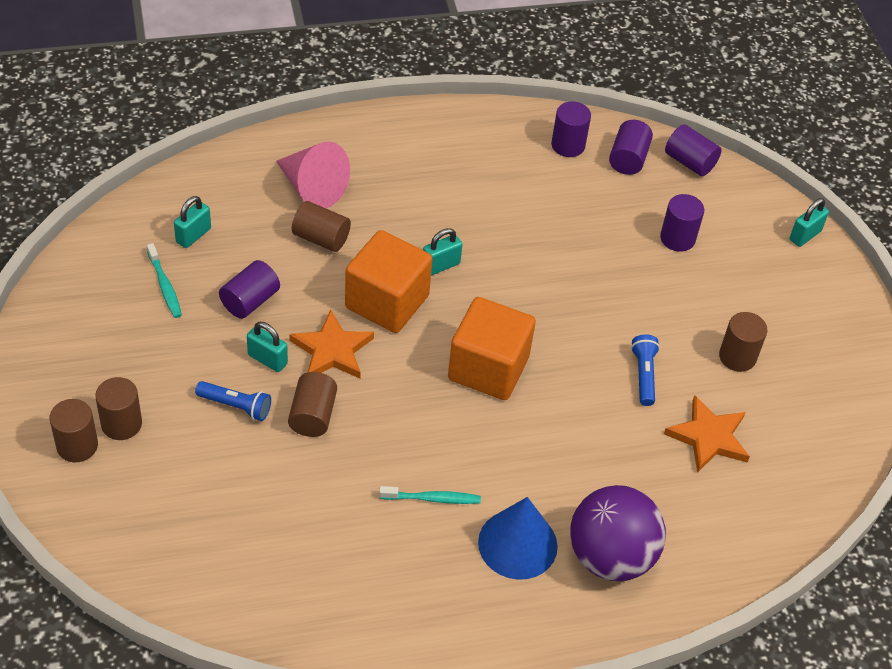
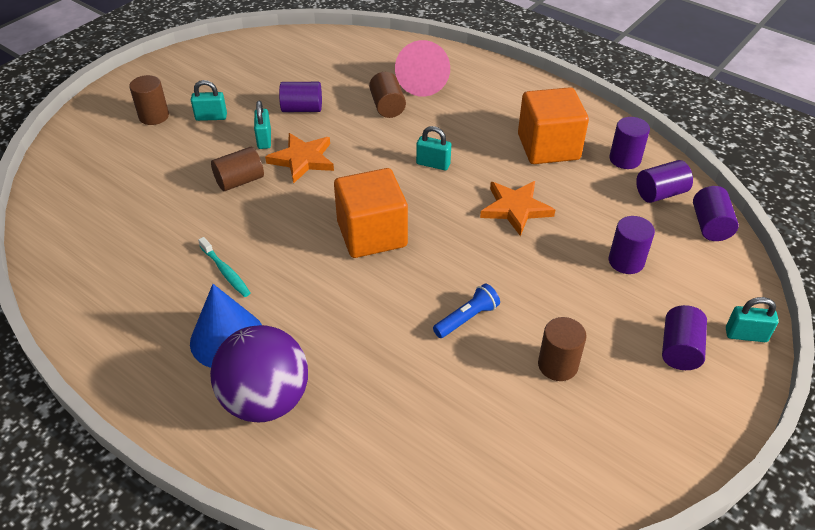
camera: 55 degrees right, 5 degrees down
(77, 446) = (121, 111): brown cylinder -> none
(165, 286) = (275, 75): turquoise toothbrush -> none
(193, 235) = (325, 64): turquoise padlock -> turquoise padlock (211, 117)
(236, 406) = (213, 148): blue flashlight -> none
(387, 302) = (371, 159): orange cube -> orange cube (548, 147)
(708, 437) = (452, 394): orange star -> orange star (515, 209)
(785, 280) = (679, 349): none -> purple cylinder

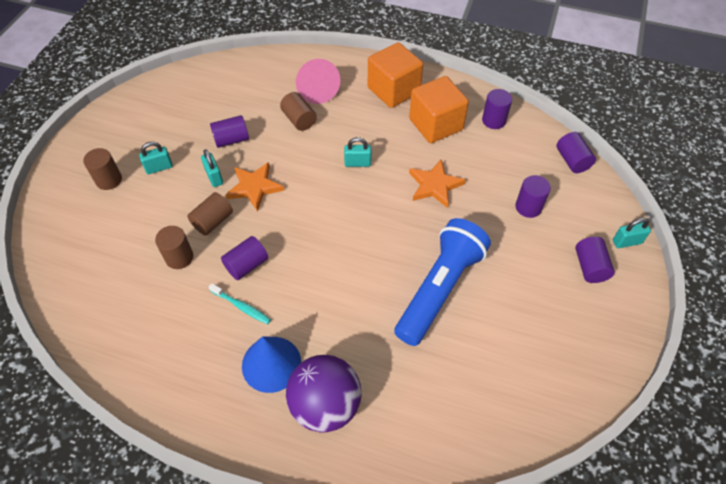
camera: 20 degrees left, 10 degrees up
(372, 234) = (339, 239): orange cube -> orange cube (393, 90)
(467, 318) = (439, 289): blue flashlight -> blue flashlight, size x2.39
(557, 365) = (516, 306): brown cylinder -> brown cylinder (179, 257)
(660, 193) = (529, 143): purple cylinder -> purple cylinder (247, 265)

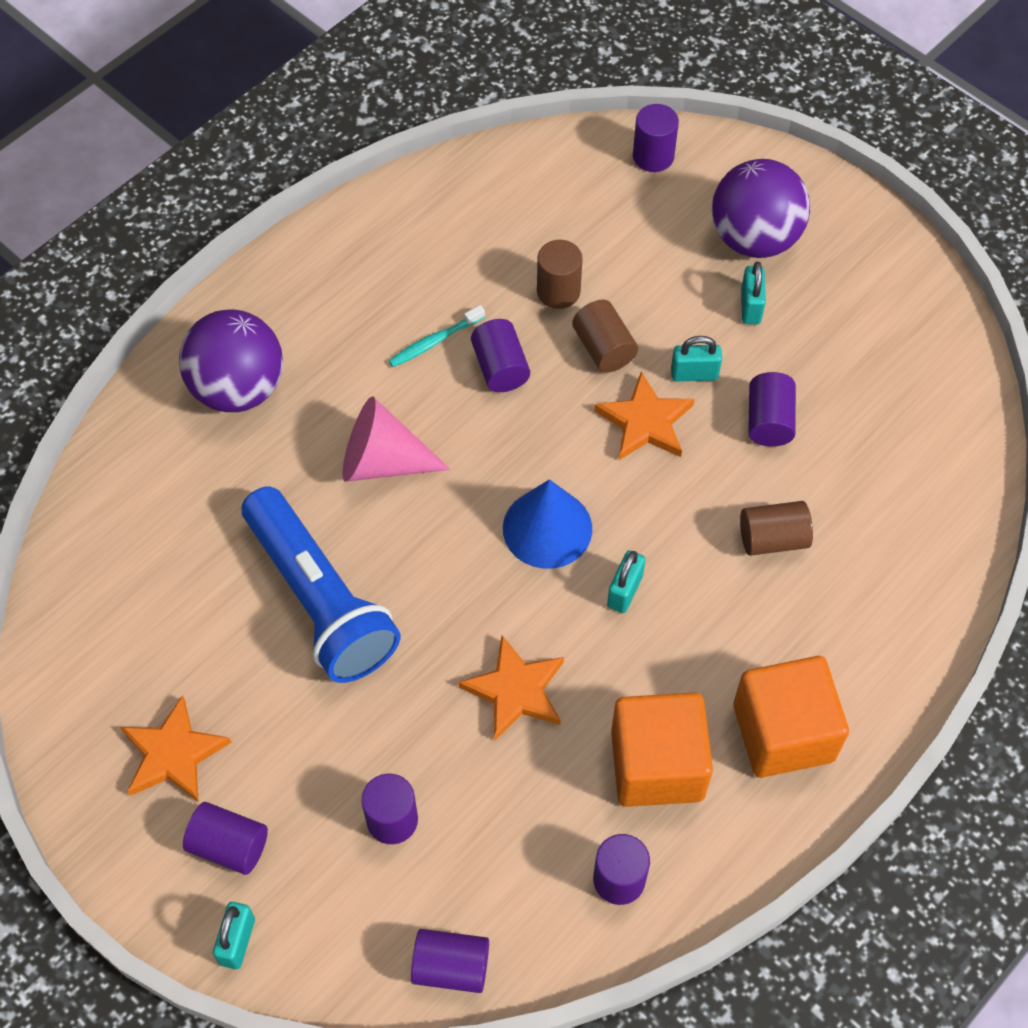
camera: 115 degrees right, 5 degrees up
(54, 247) = (653, 156): none -> purple cylinder
(109, 180) = (754, 238): brown cylinder -> purple ball
(271, 364) = (329, 349): blue cone -> blue cone (547, 528)
(316, 89) = (842, 596): pink cone -> pink cone (383, 461)
(567, 316) = (173, 754): none -> orange star

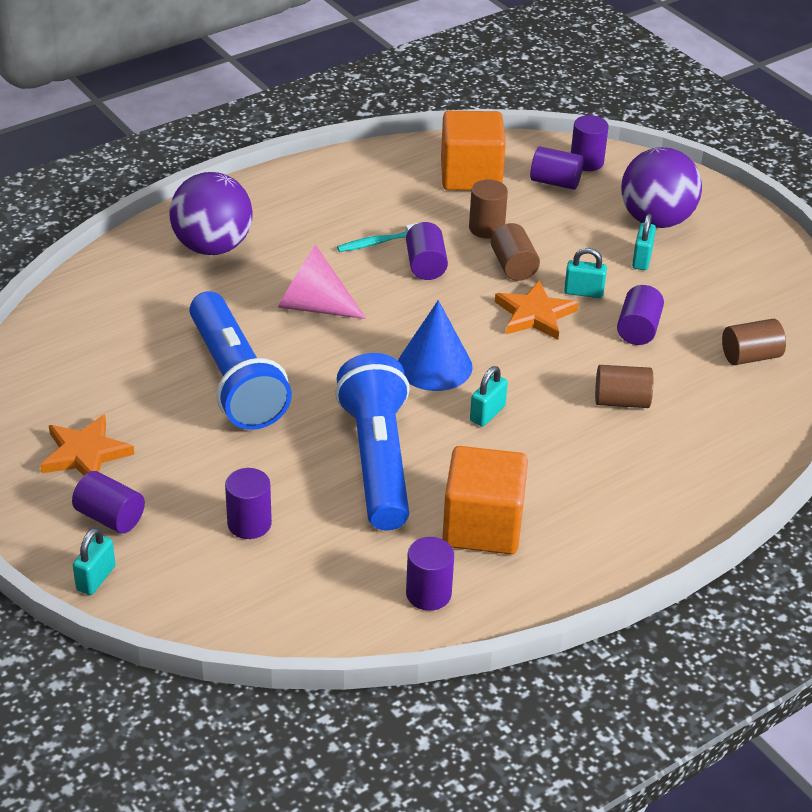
camera: 10 degrees right, 20 degrees down
(451, 967) = (268, 625): purple cylinder -> purple cylinder (555, 182)
(515, 691) = (377, 460): orange star -> blue flashlight
(783, 732) = (597, 523): orange cube -> orange cube (471, 175)
(904, 437) = (750, 356): none -> brown cylinder

